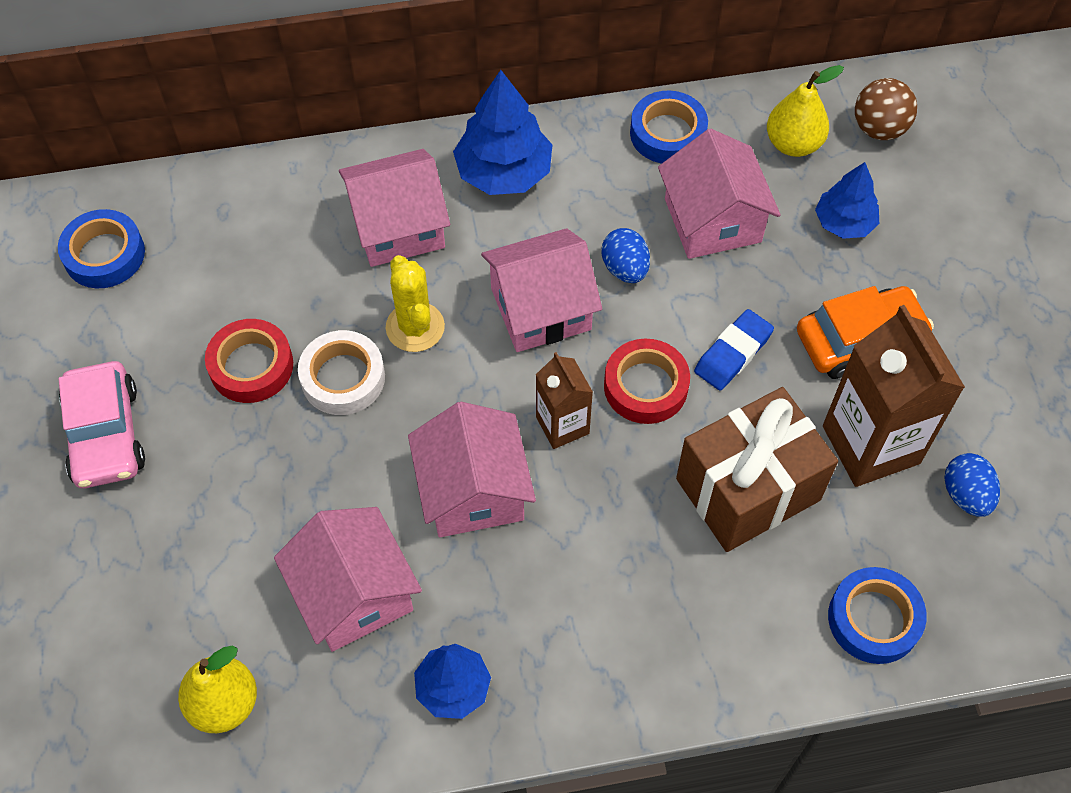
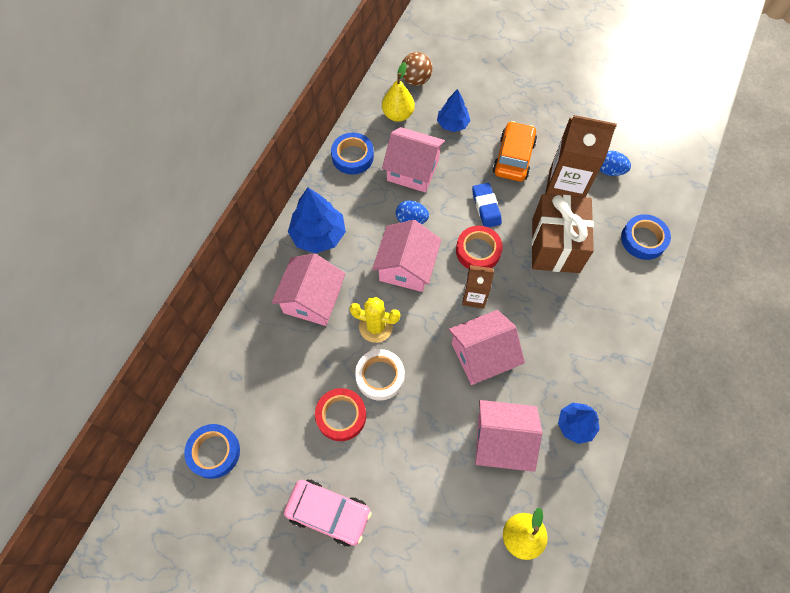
camera: 55 degrees left, 5 degrees up
(473, 491) = (482, 355): pink house -> pink house turned 45 degrees counterclockwise

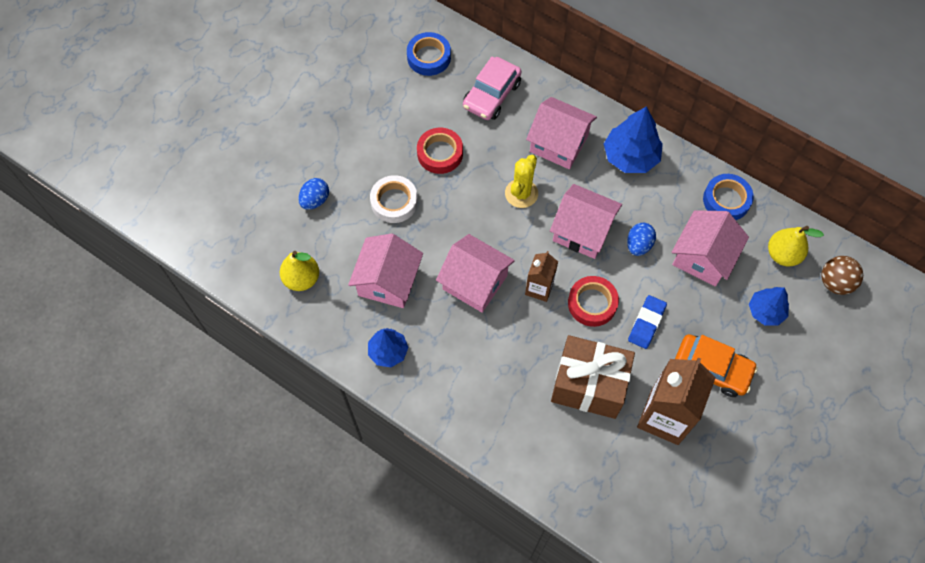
camera: 100 degrees right, 0 degrees up
(328, 513) = (359, 134): pink car -> pink car (491, 95)
(380, 376) = (470, 190): white tape -> white tape (394, 202)
(482, 355) = (475, 282): pink house -> pink house turned 45 degrees counterclockwise
(486, 207) = (646, 323): blue eraser -> blue eraser turned 60 degrees counterclockwise
(609, 170) = (683, 477): blue egg -> blue egg (315, 200)
(643, 239) = (583, 486): blue tape -> none

